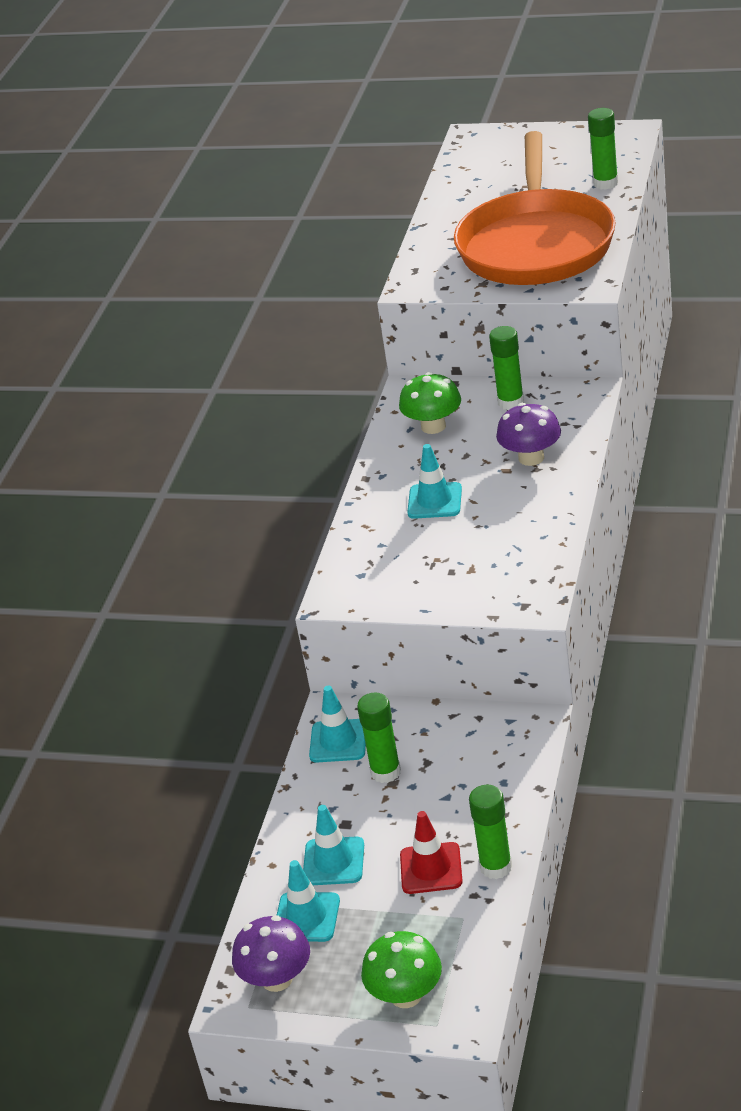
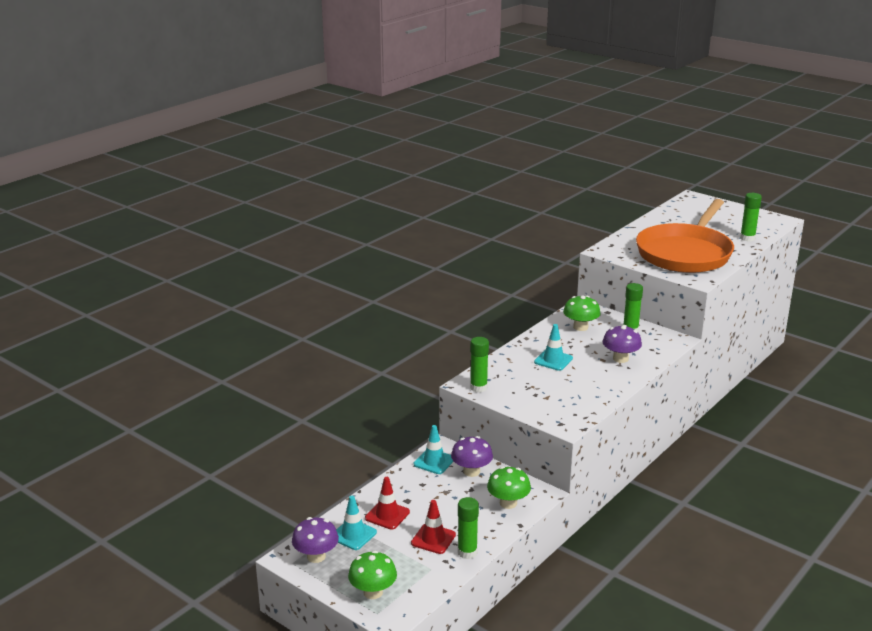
camera: 20 degrees right, 10 degrees down
(333, 861) = (387, 515): turquoise traffic cone -> red traffic cone
(385, 772) = (446, 485): green glue stick -> green glue stick (478, 387)
(406, 733) = (471, 471): none -> purple mushroom
(497, 760) = (508, 503): none -> green mushroom

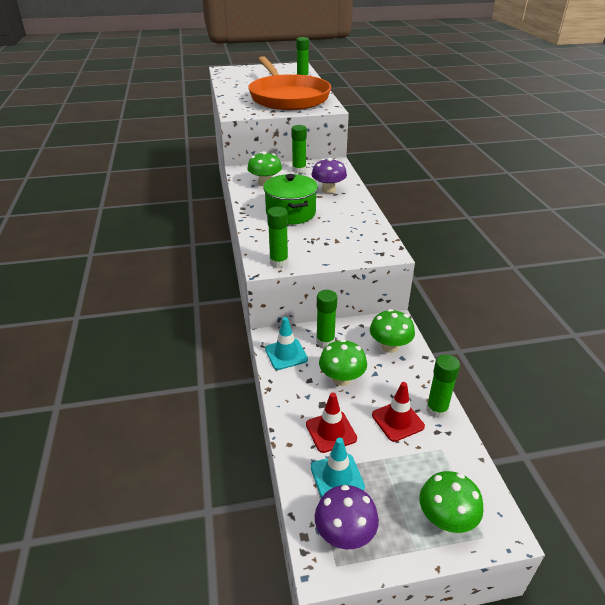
camera: 50 degrees left, 10 degrees up
(442, 497) = (342, 379): none -> green mushroom
(471, 471) = (325, 341): purple mushroom -> green glue stick
(553, 360) = (291, 213): turquoise traffic cone -> green pot

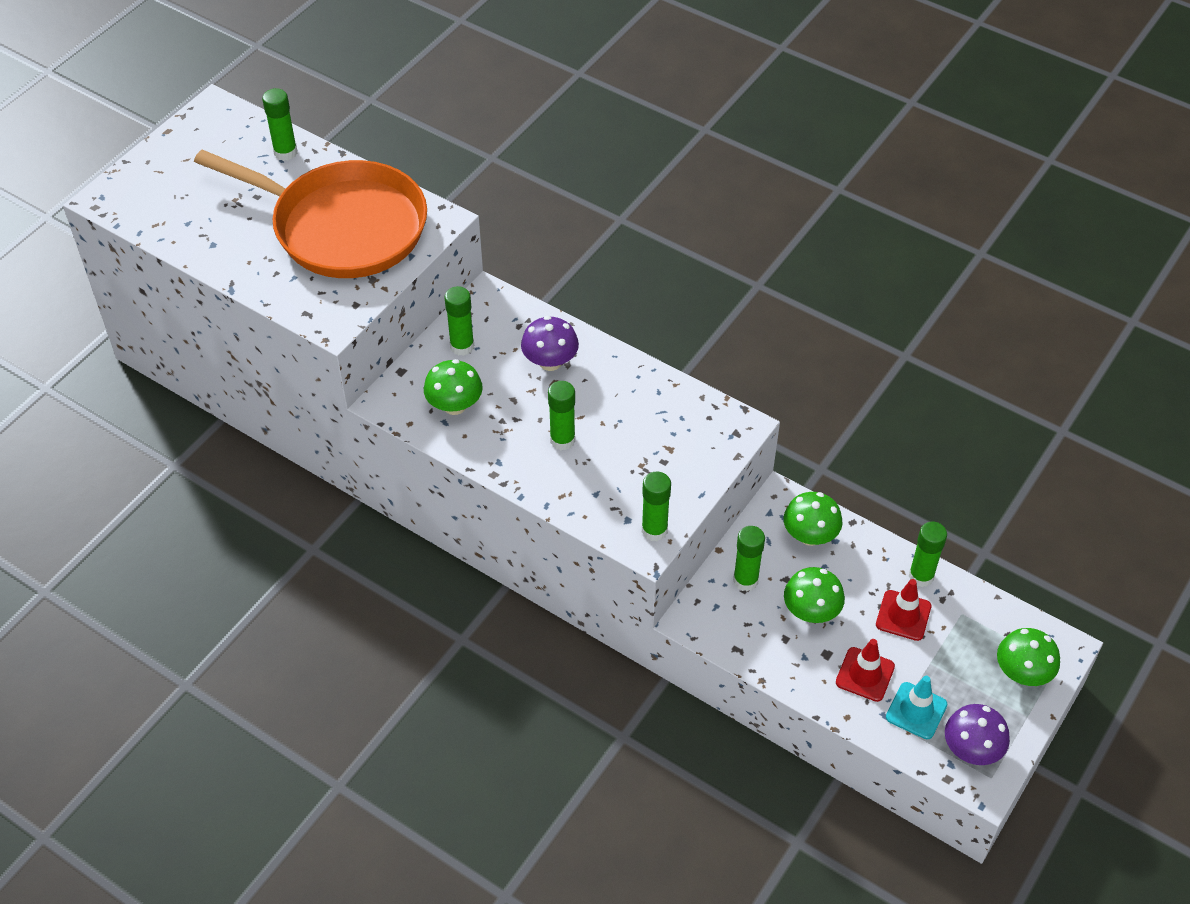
camera: 45 degrees left, 15 degrees up
(286, 354) = (729, 628): turquoise traffic cone -> none
(291, 213) = (562, 440): green pot -> green glue stick

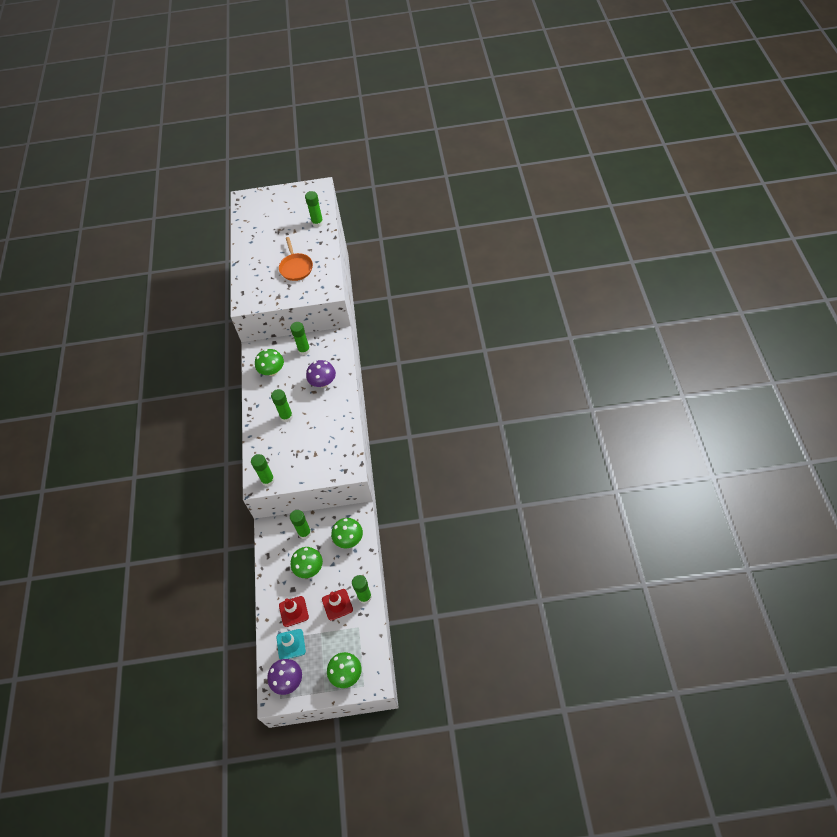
camera: 55 degrees right, 5 degrees up
(342, 227) = (296, 267): orange pan -> orange pan, size x0.45

